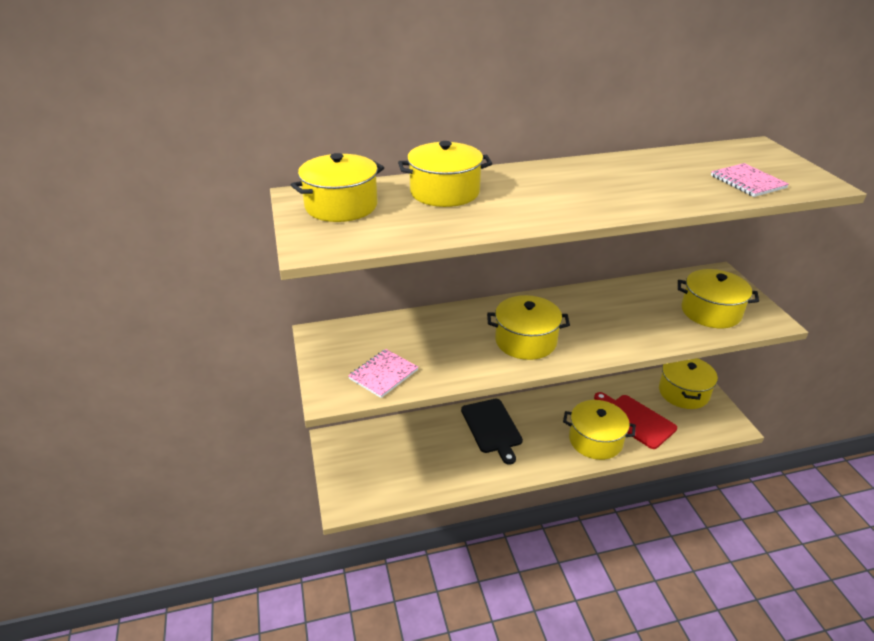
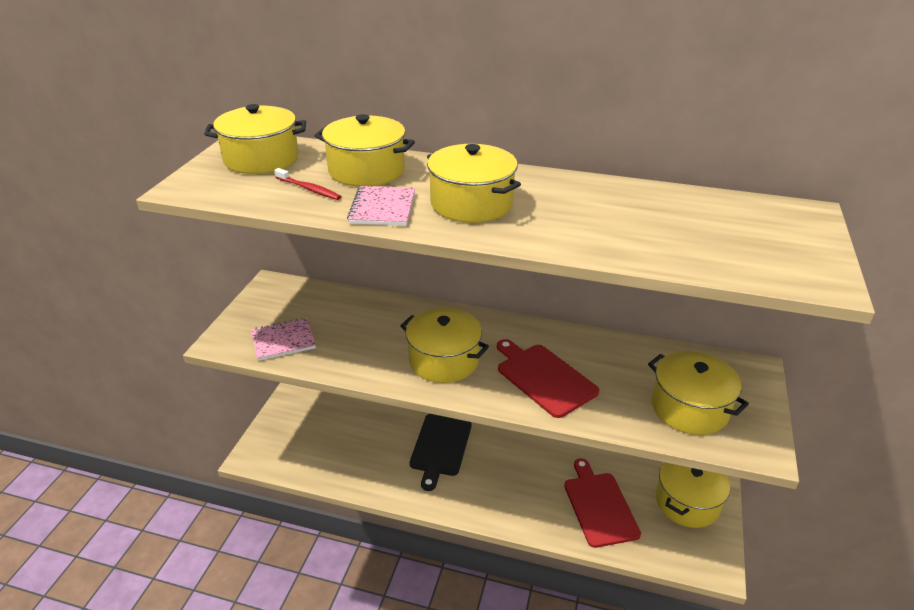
camera: 30 degrees right, 0 degrees up
(422, 218) = (309, 189): none -> red toothbrush
(595, 440) = (534, 507): yellow pot -> yellow pot (471, 203)
(606, 327) = (544, 378): none -> red cutting board
(747, 182) = (718, 250): pink notebook -> pink notebook (382, 208)

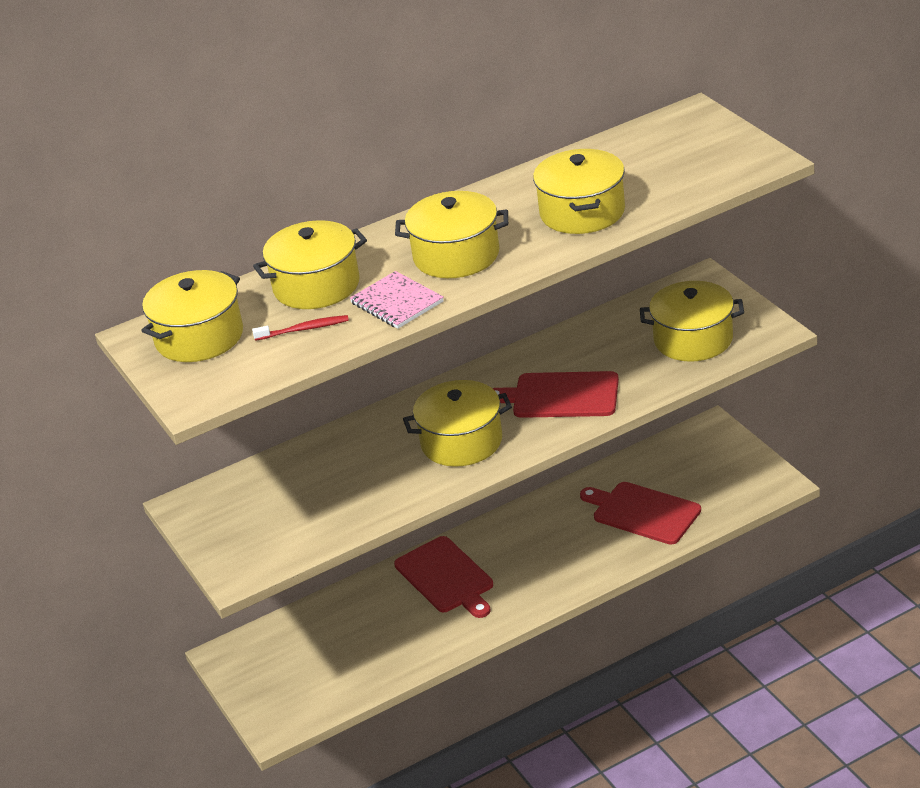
camera: 40 degrees left, 0 degrees up
(283, 341) = (293, 531): pink notebook -> none
(440, 447) = (446, 577): black cutting board -> red cutting board
(687, 502) = (705, 456): yellow pot -> yellow pot (582, 212)

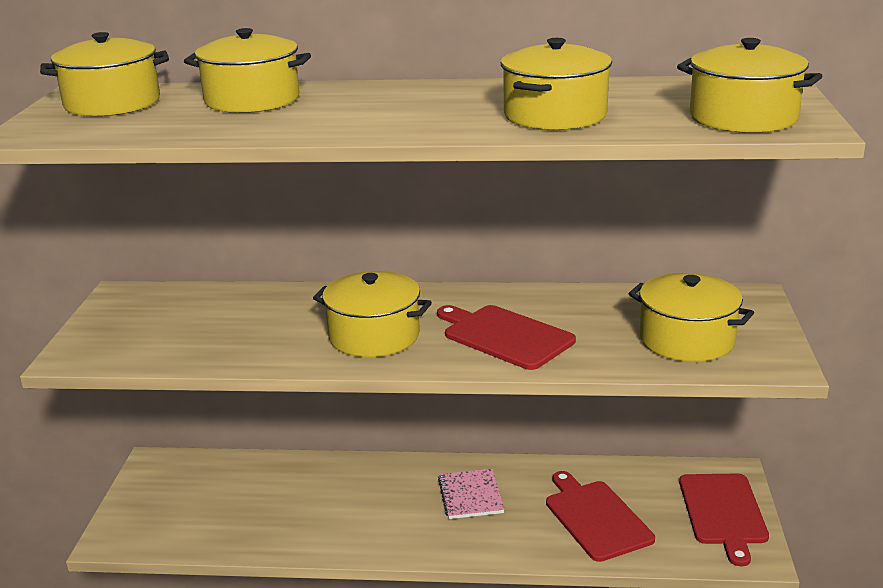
camera: 30 degrees right, 10 degrees down
(303, 329) = (186, 120): red toothbrush -> none
(397, 302) = (287, 125): pink notebook -> pink notebook (470, 496)
(446, 577) = (373, 488): red cutting board -> red cutting board (723, 512)
(456, 255) = (393, 112): yellow pot -> yellow pot (743, 117)

